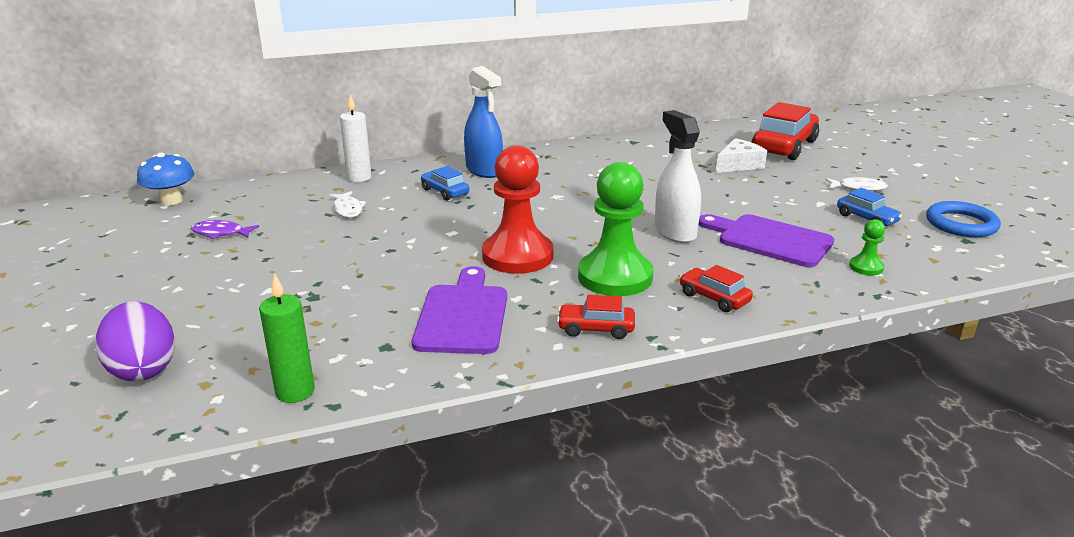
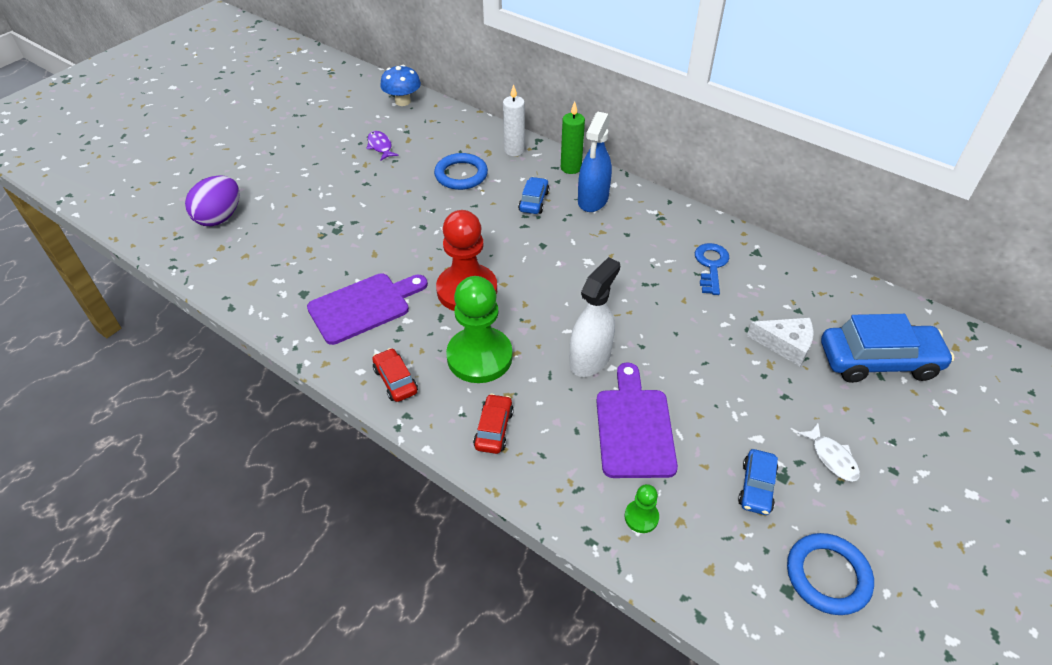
camera: 55 degrees right, 20 degrees up
(295, 392) = (234, 285): green candle -> green candle (571, 168)
(348, 209) = (461, 175): white fish -> blue ring
(627, 158) = (711, 265): none -> blue key
(784, 146) = (878, 361): red car -> blue car

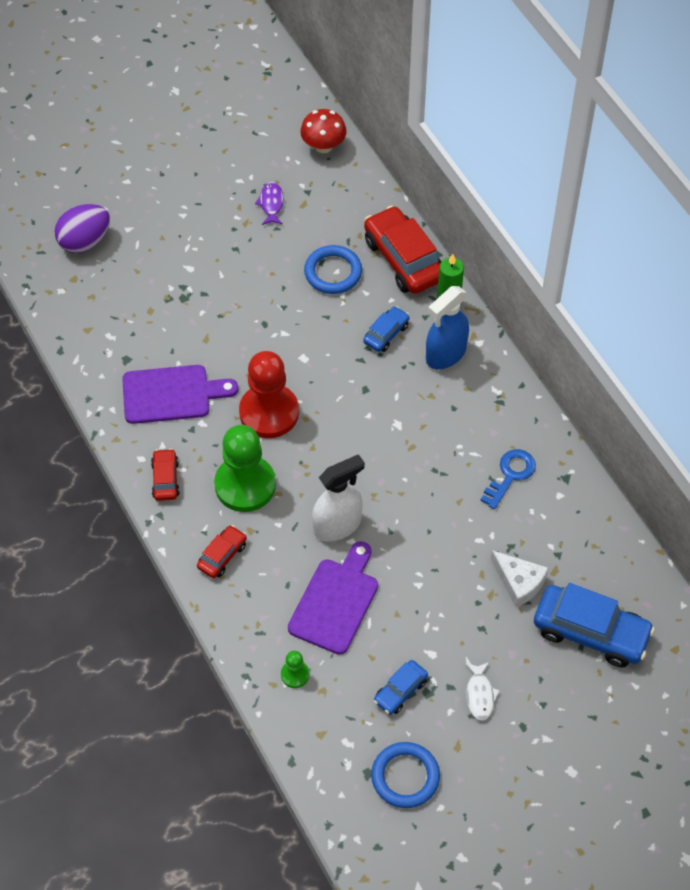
camera: 25 degrees right, 10 degrees up
(403, 101) = (323, 146): blue mushroom -> red mushroom
(514, 150) = (403, 259): white candle -> red car

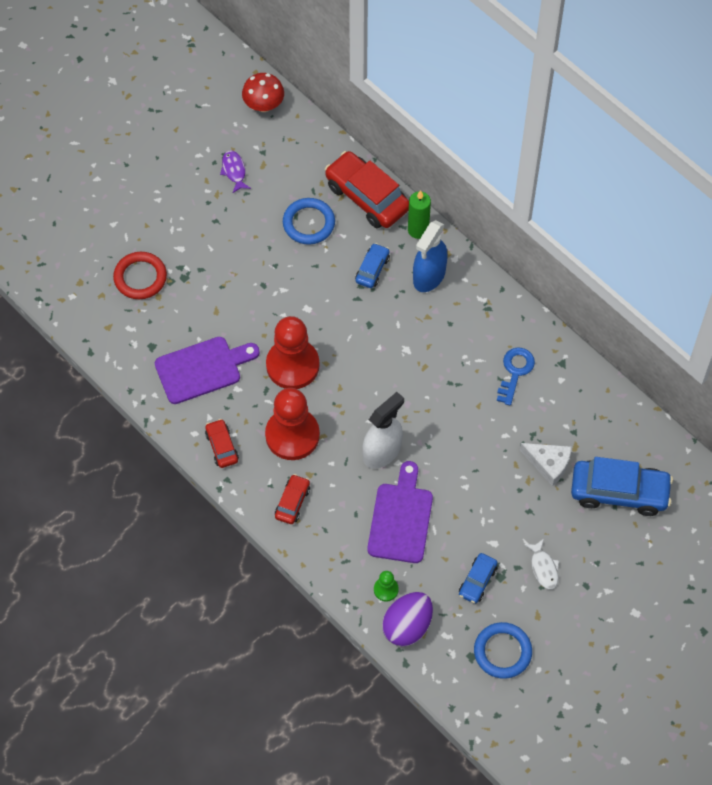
camera: 15 degrees left, 5 degrees up
(85, 241) = (78, 245): purple egg -> purple egg (407, 626)
(138, 288) = (140, 277): none -> red ring
(245, 485) = (292, 435): green pawn -> red pawn

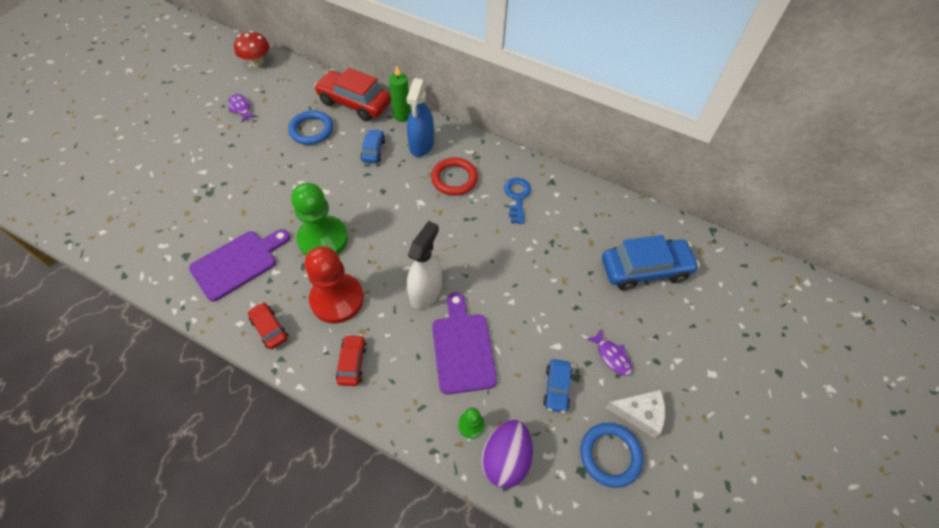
camera: 20 degrees left, 5 degrees down
(140, 277) = (168, 202): red ring -> red ring (454, 179)
(292, 365) = (323, 239): red pawn -> green pawn
(543, 568) = (611, 356): white fish -> purple fish
(548, 464) = (575, 262): white cheese -> white cheese (639, 413)

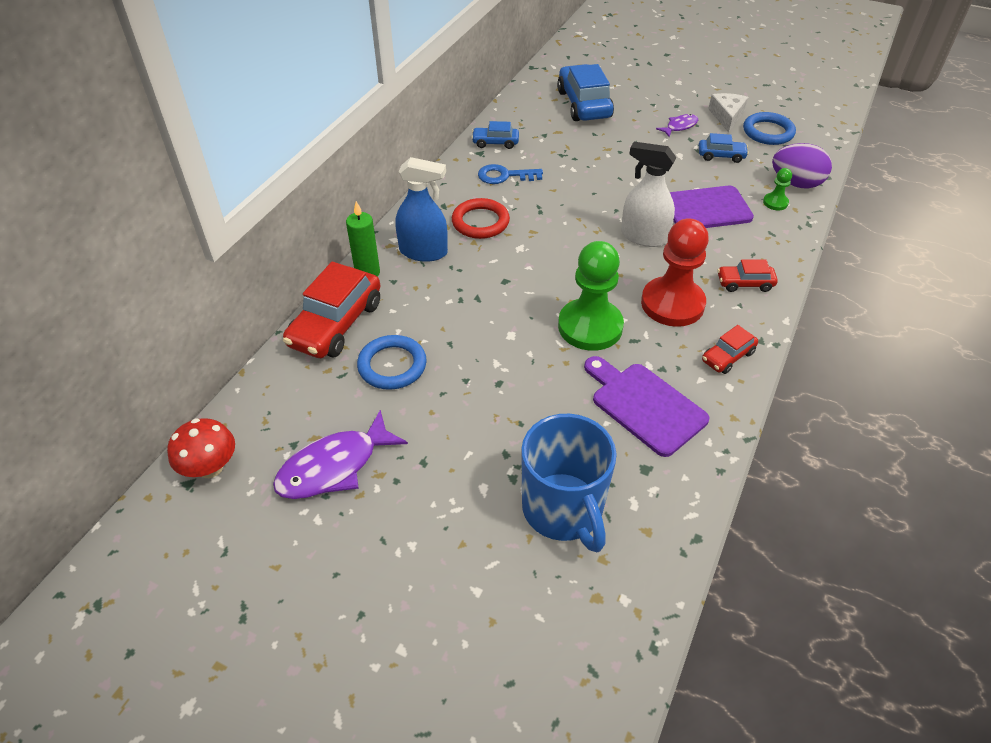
camera: 90 degrees left, 10 degrees down
(172, 208) = (563, 510): none -> blue mug
(241, 108) = (334, 466): purple fish -> purple fish, size x1.86
(373, 150) = (434, 295): blue car -> blue car (495, 143)

